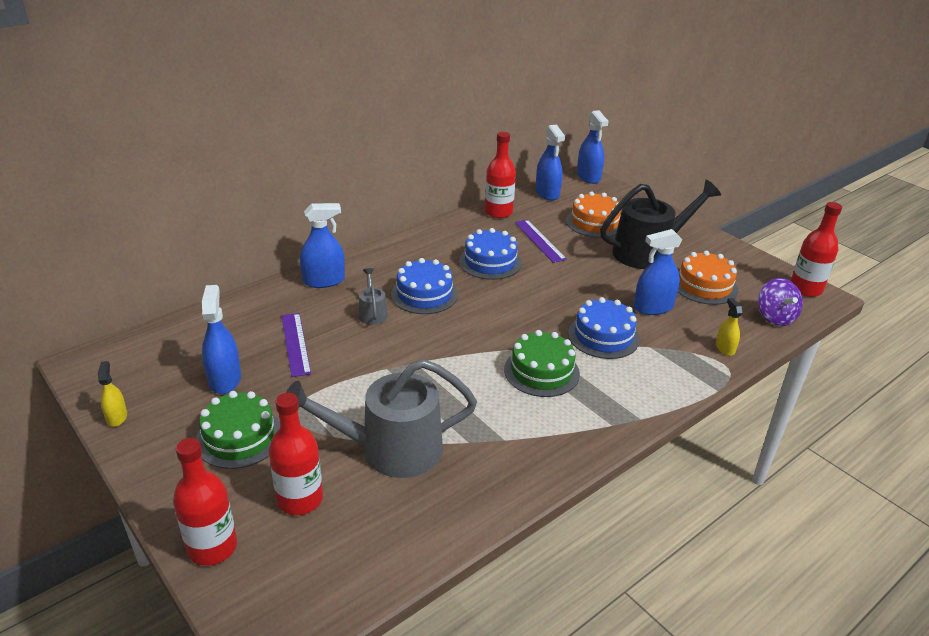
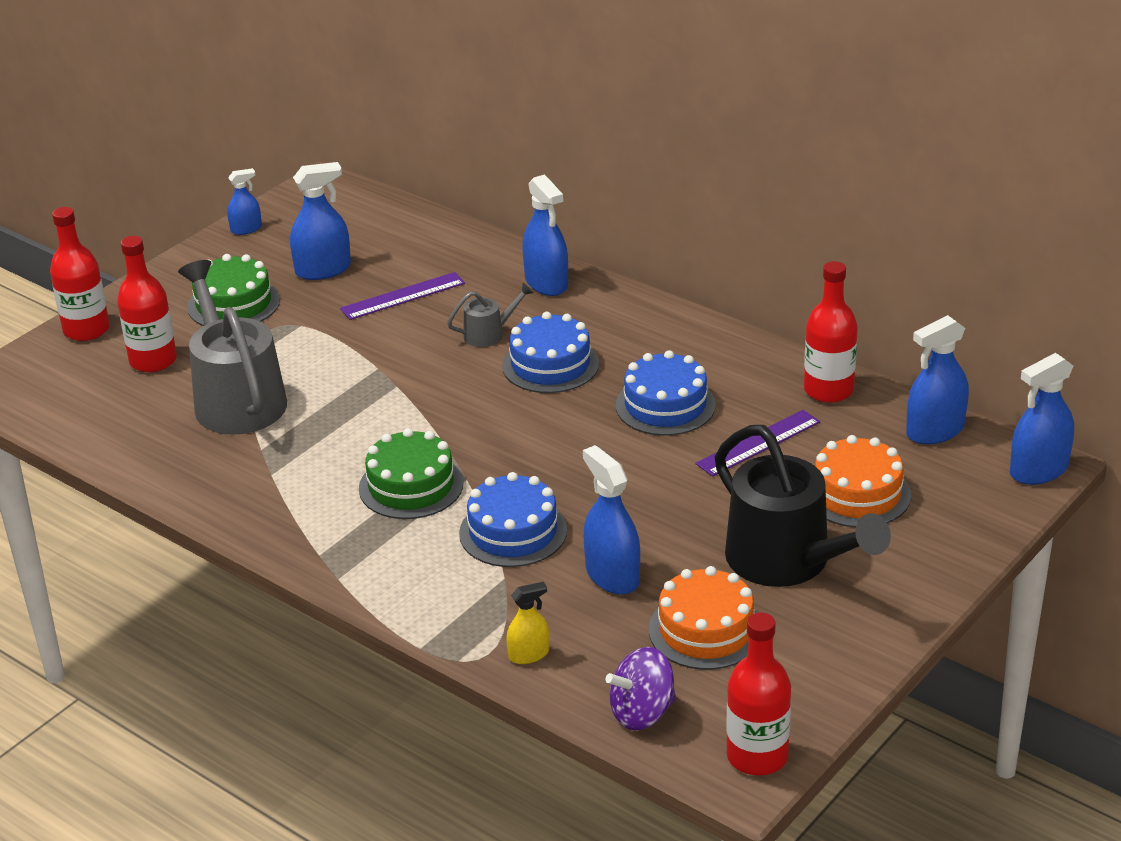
camera: 80 degrees right, 0 degrees up
(117, 417) = (246, 229): yellow spray bottle -> blue spray bottle

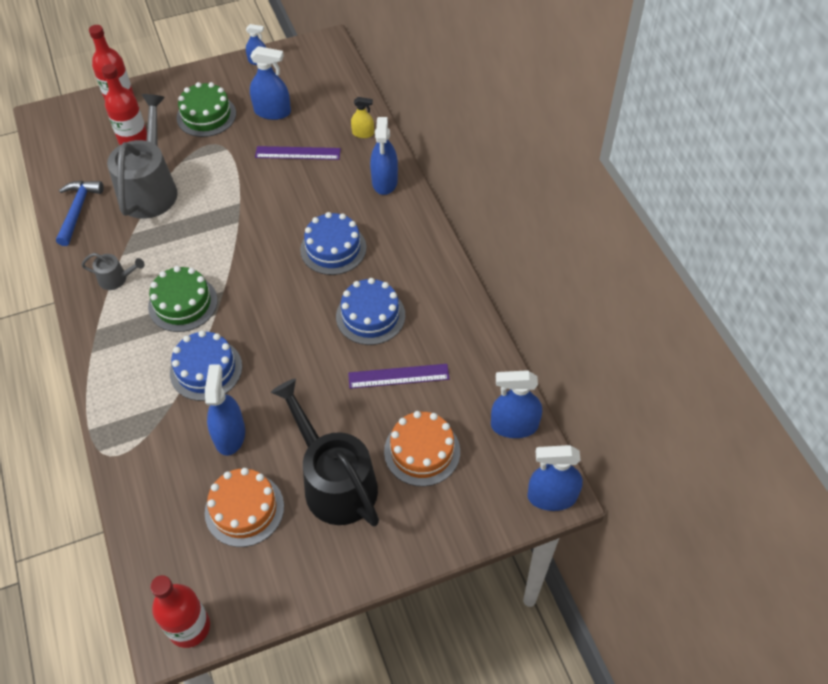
camera: 30 degrees right, 20 degrees up
(155, 456) = (78, 210): none -> blue hammer
(489, 334) = (319, 206): grey watering can -> grey watering can (116, 279)
(529, 654) = (137, 469): yellow spray bottle -> yellow spray bottle (363, 133)
(642, 713) = (157, 552): purple spinning top -> none
(787, 561) = (335, 482): black watering can -> black watering can turned 150 degrees clockwise
(828, 390) = (477, 355): red bottle -> none

